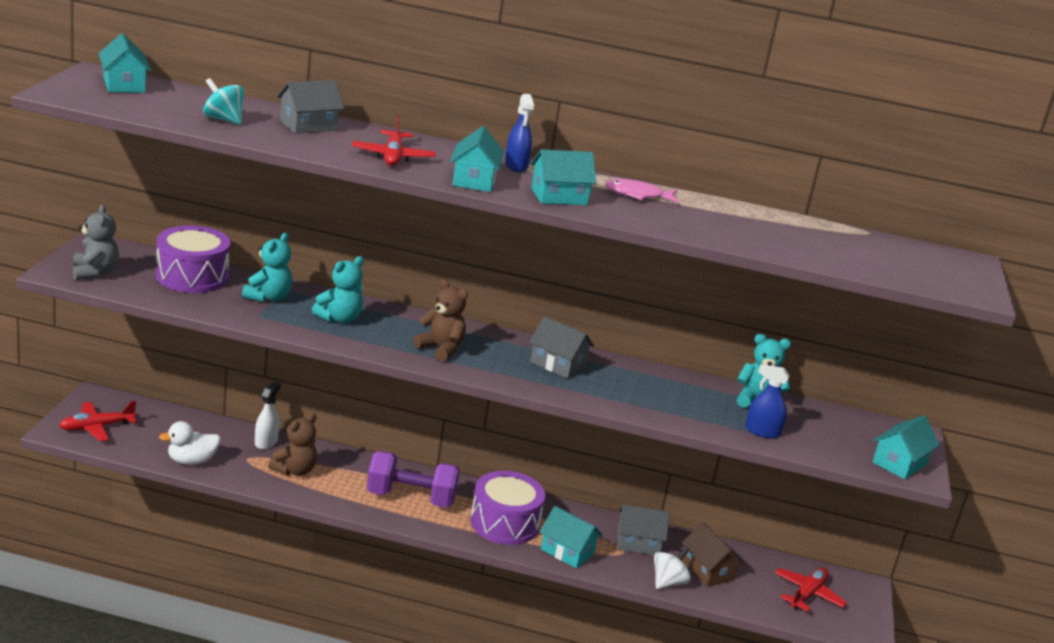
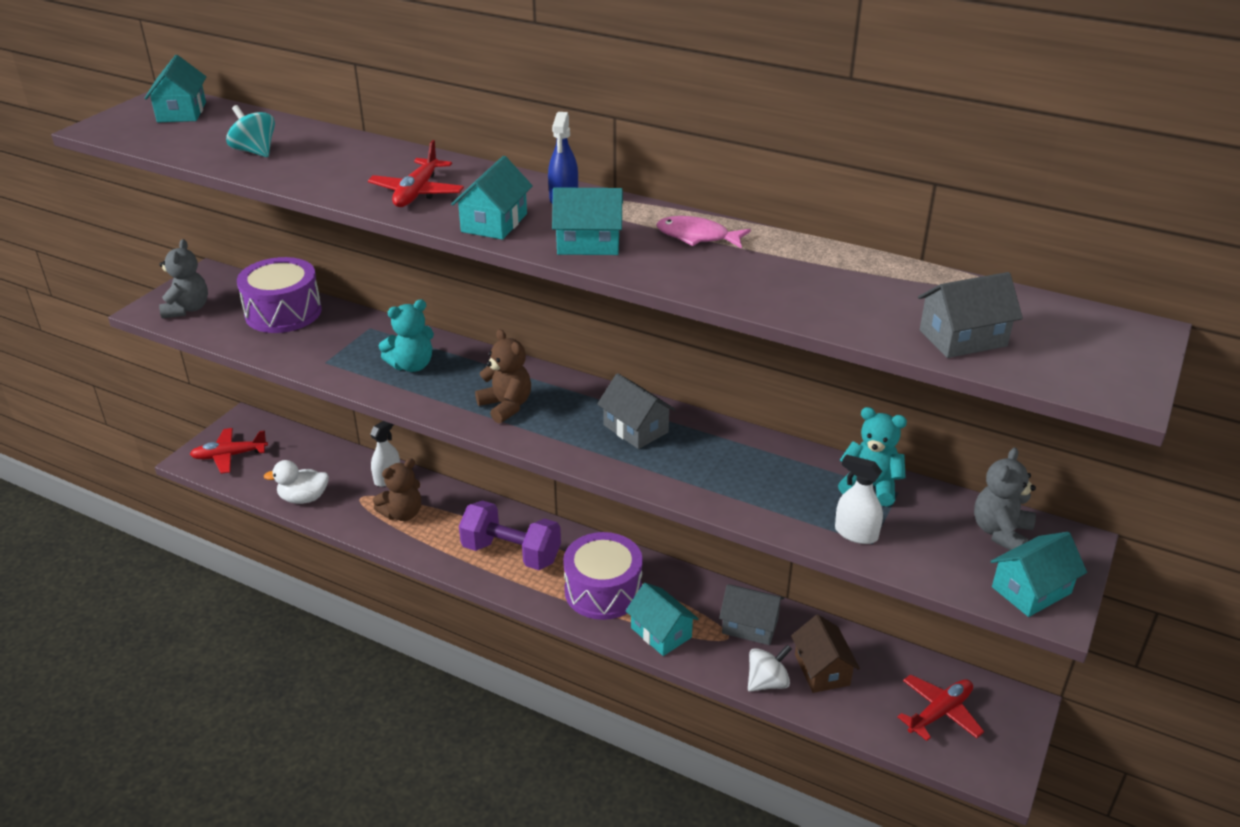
camera: 20 degrees right, 10 degrees up
(268, 297) = (349, 338): turquoise teddy bear -> none
(308, 126) = (347, 154): grey house -> grey house (963, 338)
(762, 432) = (856, 533): blue spray bottle -> white spray bottle
(863, 428) = (1000, 532): none -> grey teddy bear

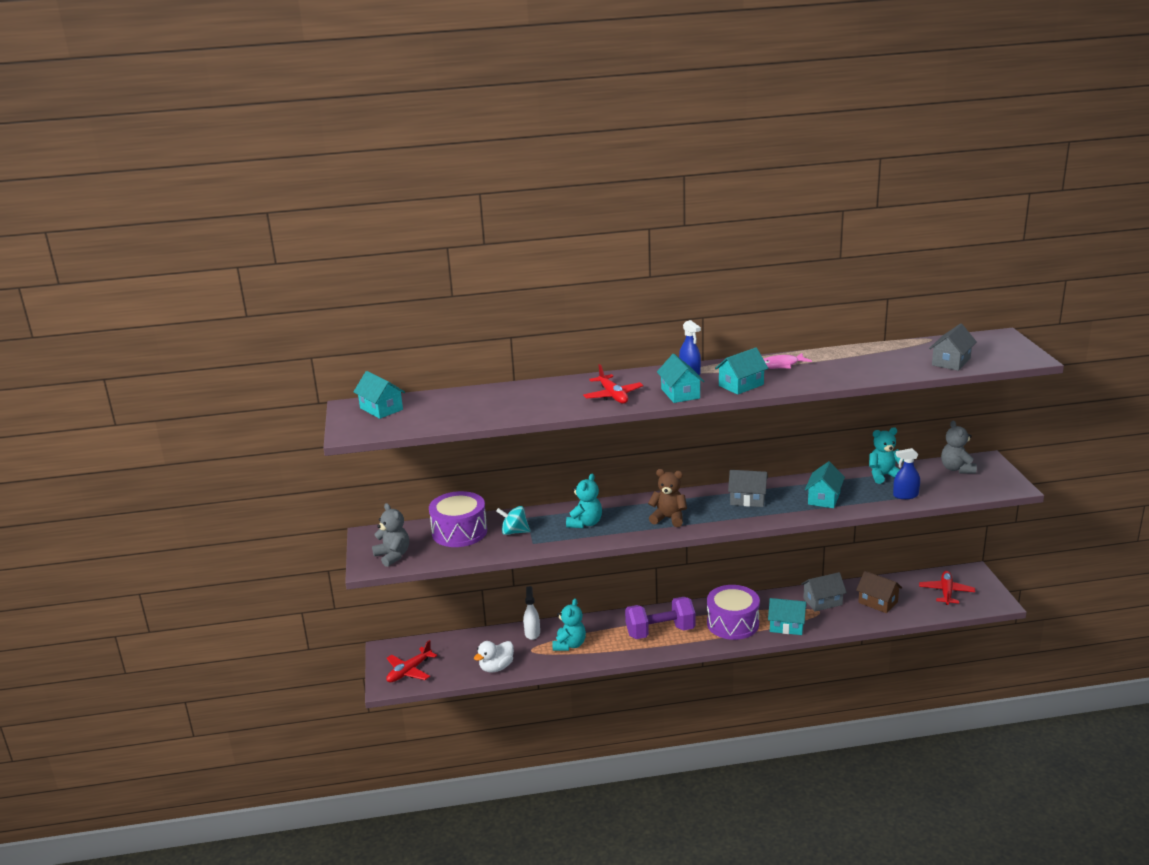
camera: 35 degrees left, 10 degrees down
(255, 151) = (478, 410): turquoise spinning top -> turquoise spinning top (514, 532)
(402, 513) = (569, 645): brown teddy bear -> turquoise teddy bear
(767, 682) = (862, 620): white spinning top -> none
(856, 533) = (905, 495): white spray bottle -> blue spray bottle
(1031, 590) = (997, 484): turquoise house -> turquoise house (824, 498)

